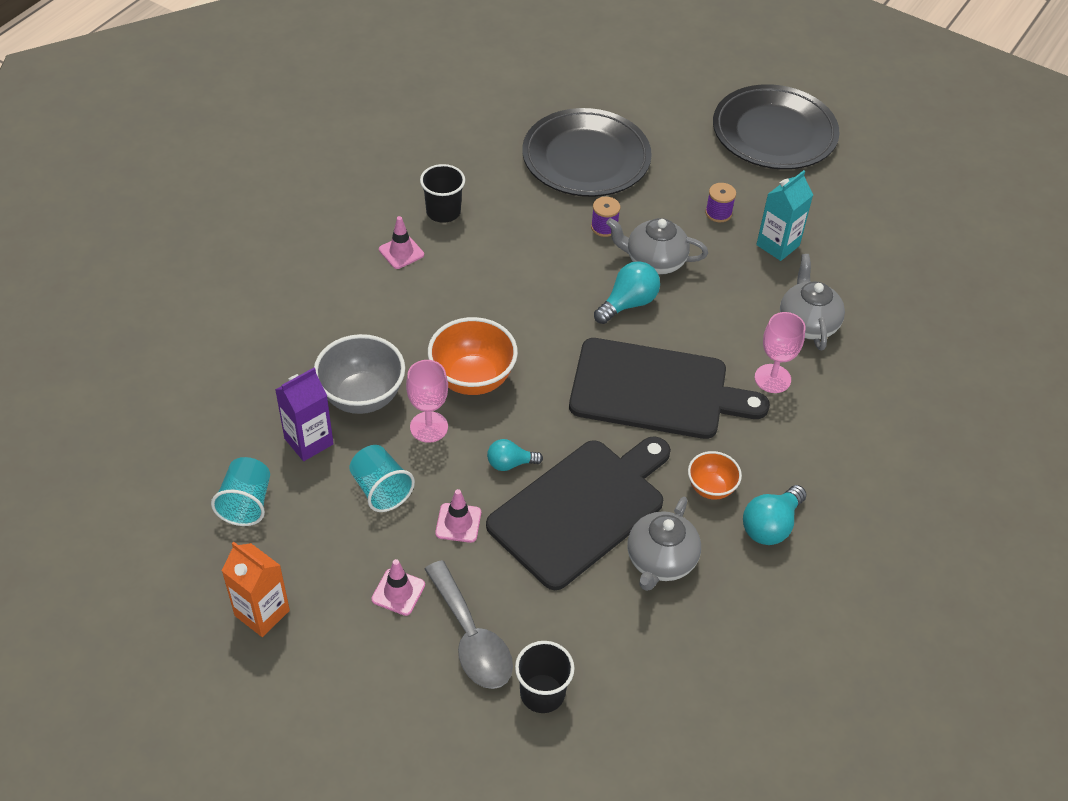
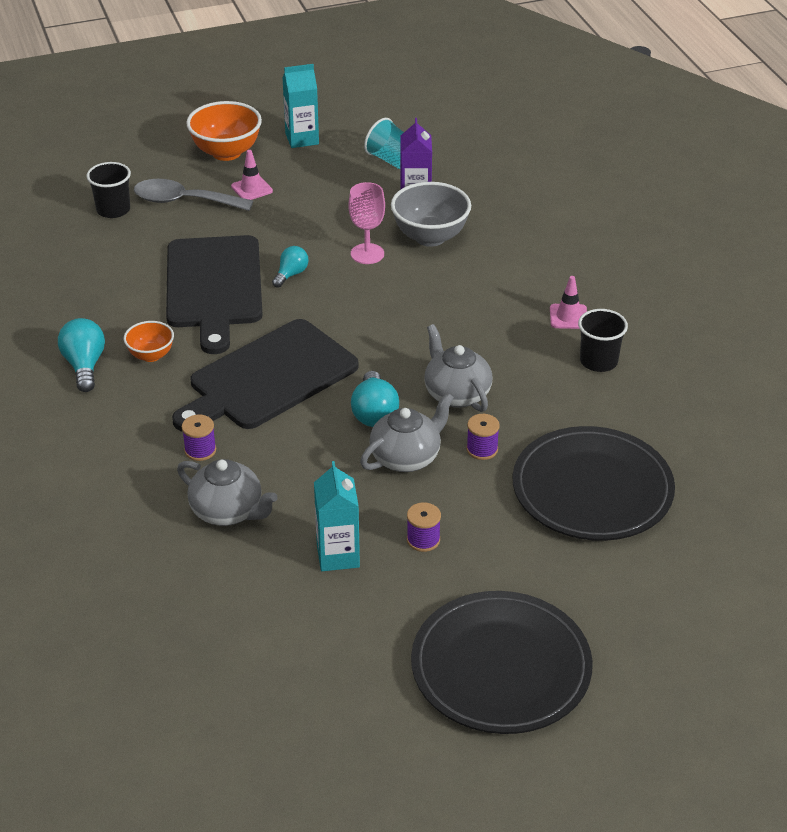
camera: 130 degrees right, 10 degrees down
(262, 613) = (302, 139): orange carton -> turquoise carton
(381, 489) = (338, 213): turquoise cup -> none
(458, 523) = (271, 232): pink traffic cone -> none
(472, 379) = (389, 292): orange bowl -> orange bowl (226, 152)
(660, 561) = (130, 300): grey teapot -> grey teapot (456, 394)
(772, 378) = (200, 450): pink goblet -> purple spool

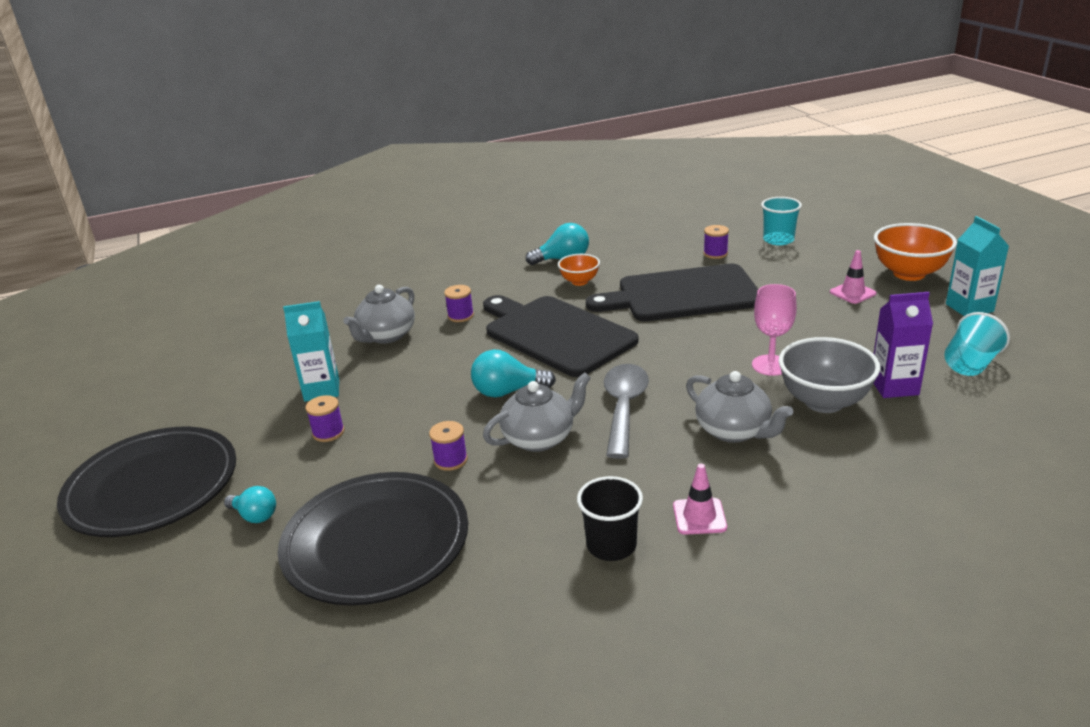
camera: 90 degrees right, 10 degrees down
(113, 210) = (778, 240): black cup -> turquoise cup
(126, 254) = (715, 254): none -> purple spool
(184, 201) = (810, 265): grey spoon -> grey spoon (624, 408)
(291, 274) = (716, 328): turquoise light bulb -> turquoise light bulb (255, 516)
(406, 457) = (442, 415): grey teapot -> grey teapot (734, 431)

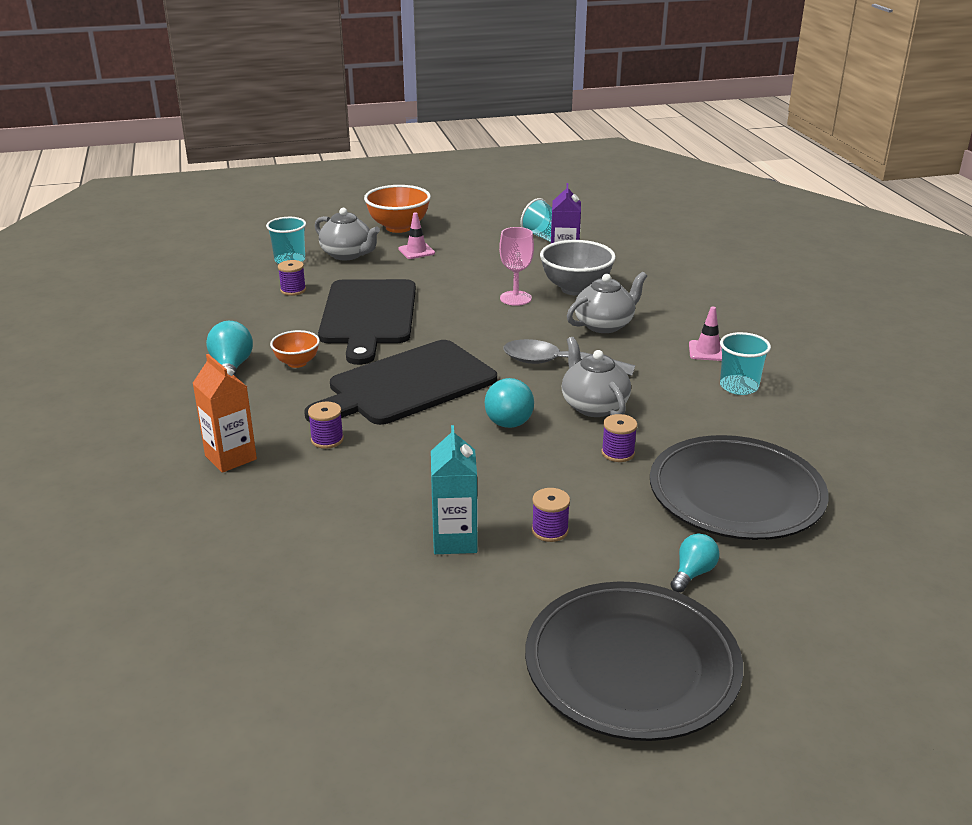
camera: 85 degrees left, 0 degrees up
(386, 336) = (344, 494): grey teapot -> grey teapot (347, 255)
(433, 286) = (230, 457): none -> orange carton
(611, 545) = (739, 386): black cup -> turquoise cup
(969, 308) = (466, 221): turquoise carton -> none

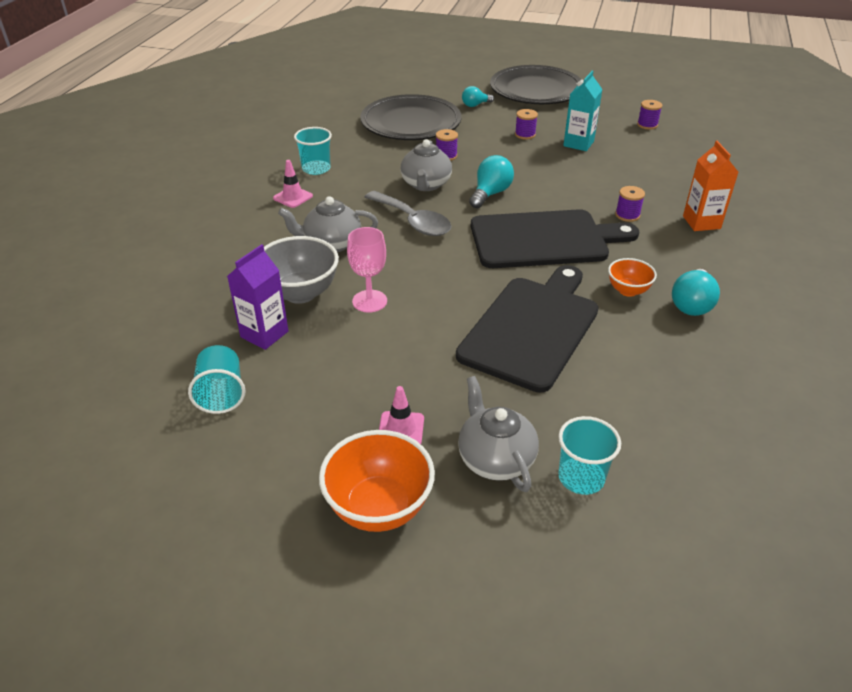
camera: 150 degrees left, 10 degrees up
(293, 290) = (598, 404): purple spool -> purple spool (647, 125)

